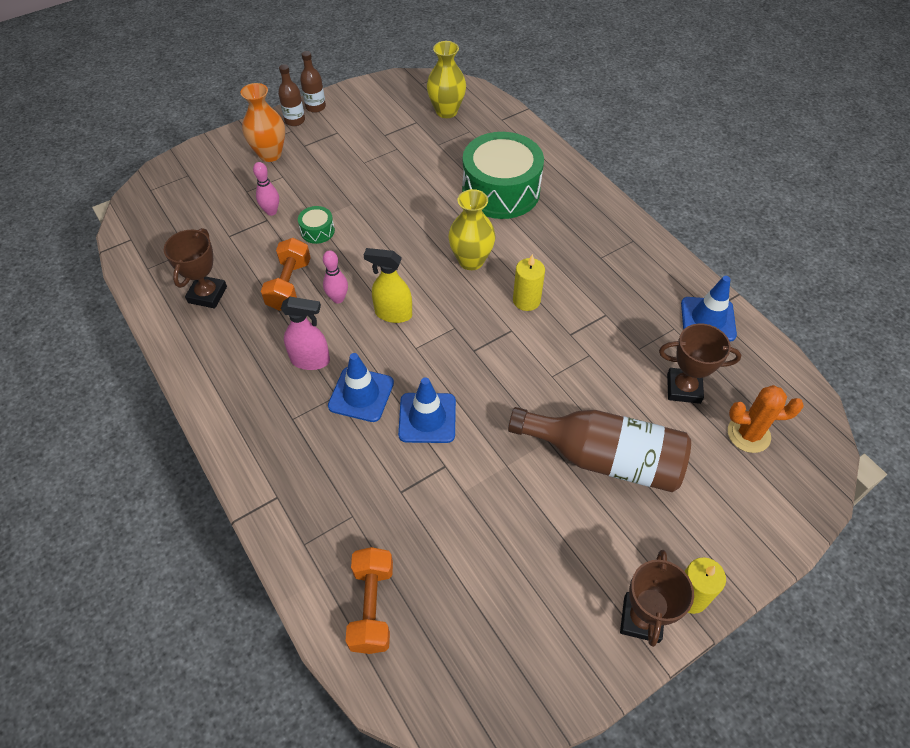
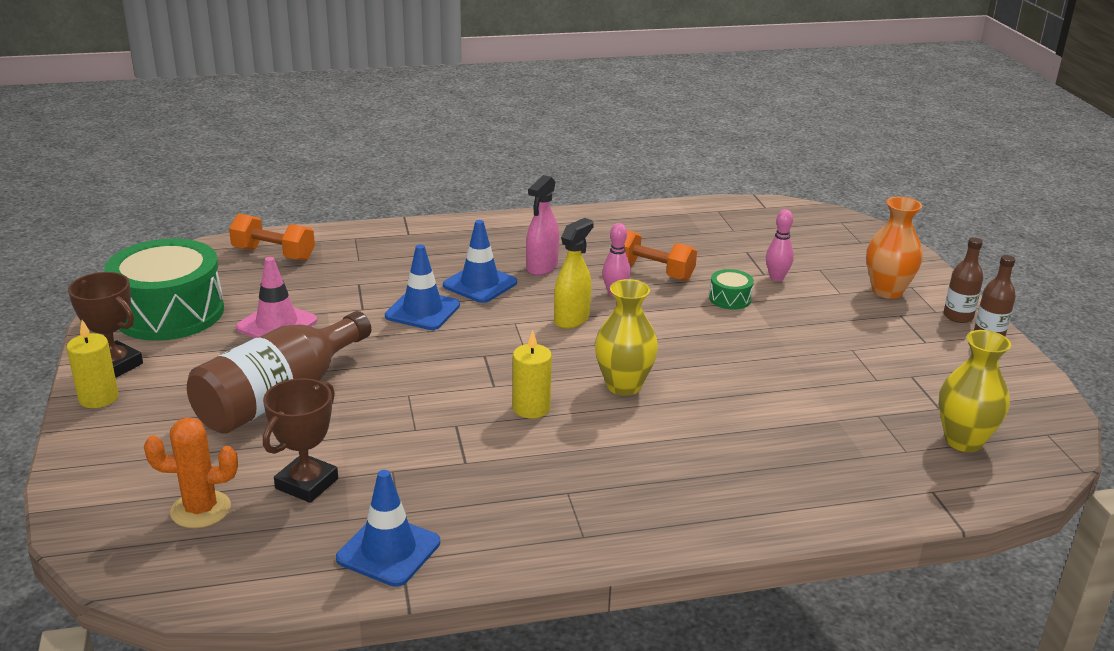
camera: 110 degrees right, 25 degrees down
(207, 295) = (663, 232): brown trophy -> none
(501, 191) = (749, 443): green drum -> green drum (169, 313)
(505, 521) = (277, 324): none -> pink traffic cone
(748, 434) = (200, 510): orange cactus -> orange cactus turned 60 degrees clockwise

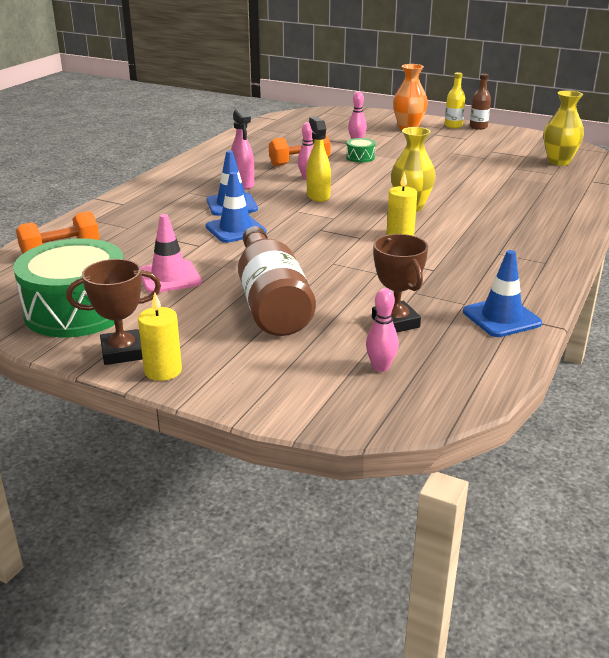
camera: 50 degrees left, 0 degrees up
(200, 510) = (380, 367): orange cactus -> pink bowling pin
(958, 316) = (453, 126): brown bottle -> yellow bottle

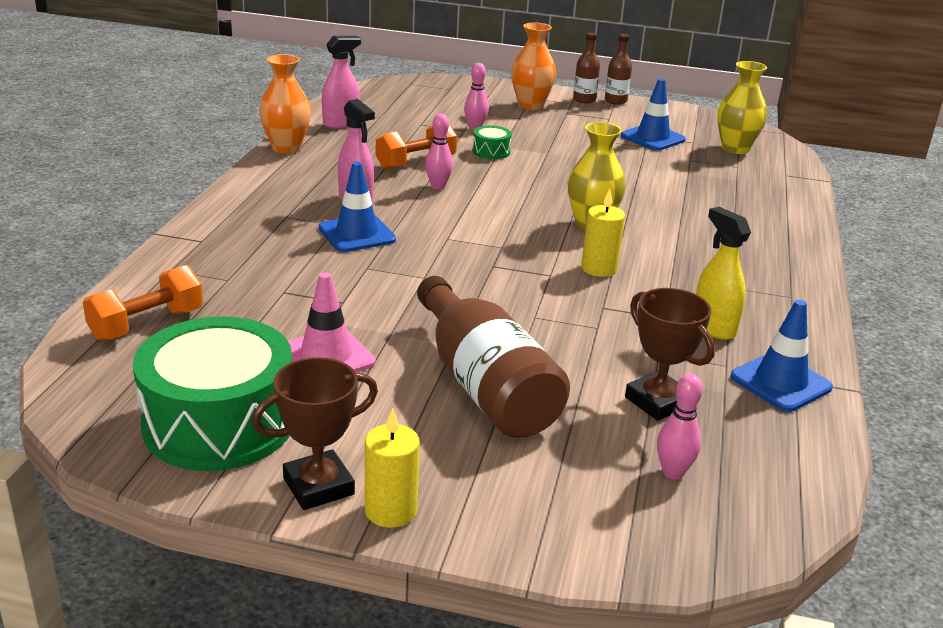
camera: 15 degrees left, 0 degrees up
(211, 150) = (286, 148): none -> orange vase
(235, 229) = (381, 273): blue traffic cone -> blue traffic cone (652, 138)
(259, 136) = (341, 123): none -> pink spray bottle
(318, 196) = (465, 214): yellow spray bottle -> yellow spray bottle (713, 327)
(453, 126) = (584, 100): yellow bottle -> brown bottle

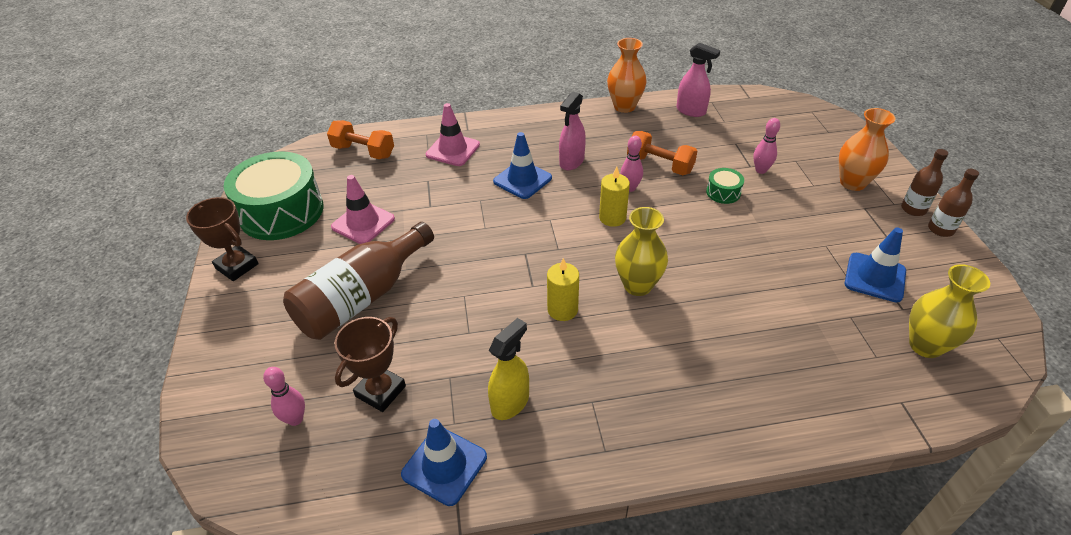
camera: 70 degrees right, 15 degrees up
(236, 260) = (453, 150): none -> pink traffic cone
(390, 510) = (222, 300): yellow candle -> yellow candle (612, 218)

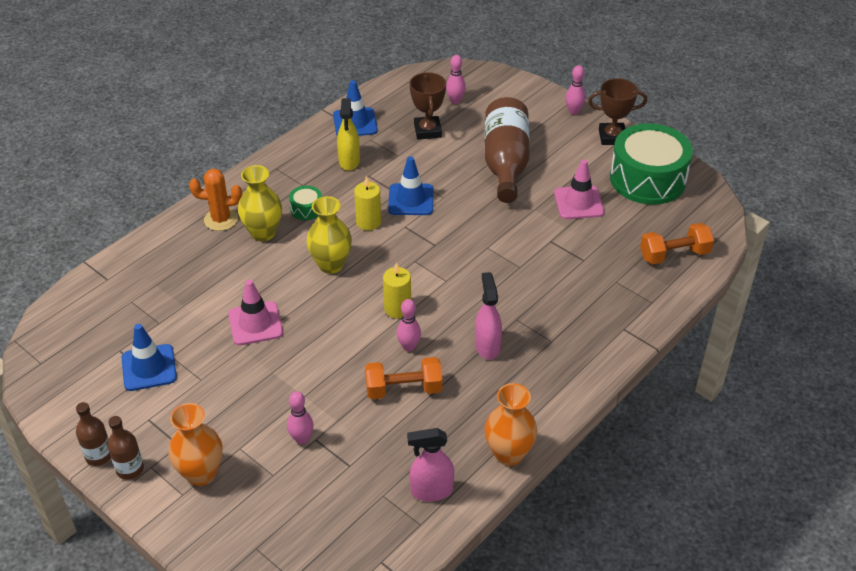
camera: 140 degrees right, 0 degrees up
(216, 317) = (573, 111): none -> pink bowling pin
(453, 150) = (605, 299): pink traffic cone -> pink traffic cone (255, 323)
(522, 180) = (508, 303): blue traffic cone -> blue traffic cone (411, 200)
(723, 192) = (322, 389): green drum -> green drum (306, 209)
(723, 408) = (221, 219): none -> orange cactus
(925, 345) = (96, 327): yellow vase -> yellow vase (263, 233)

